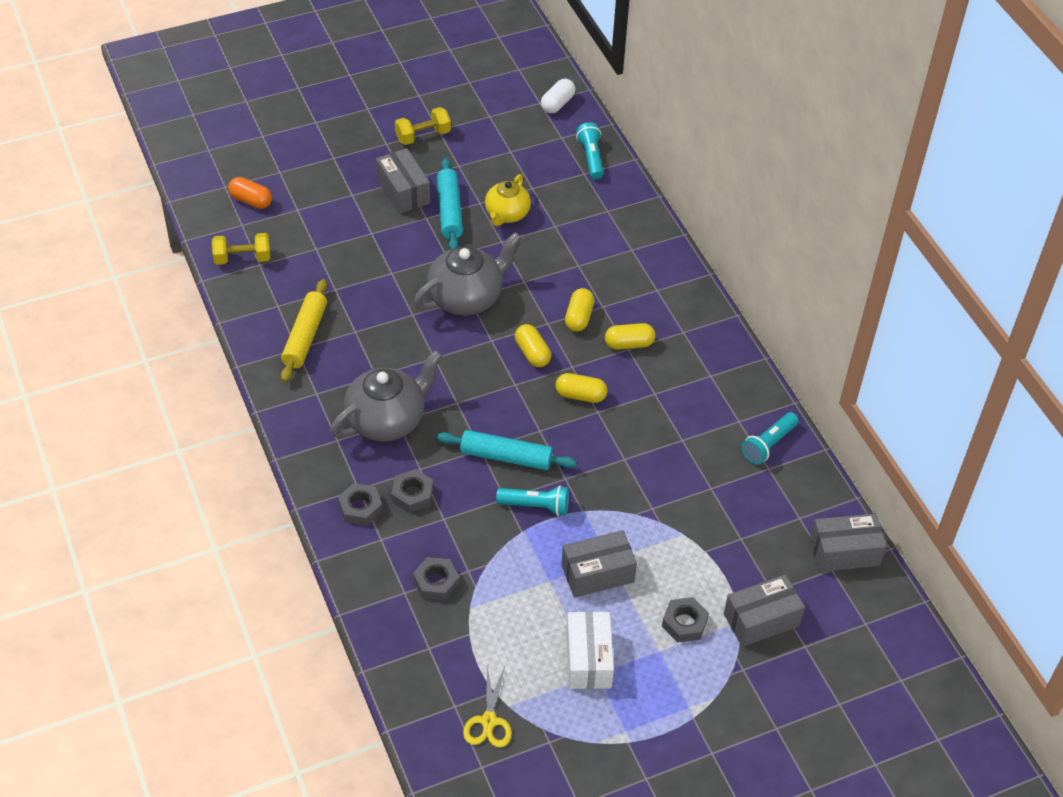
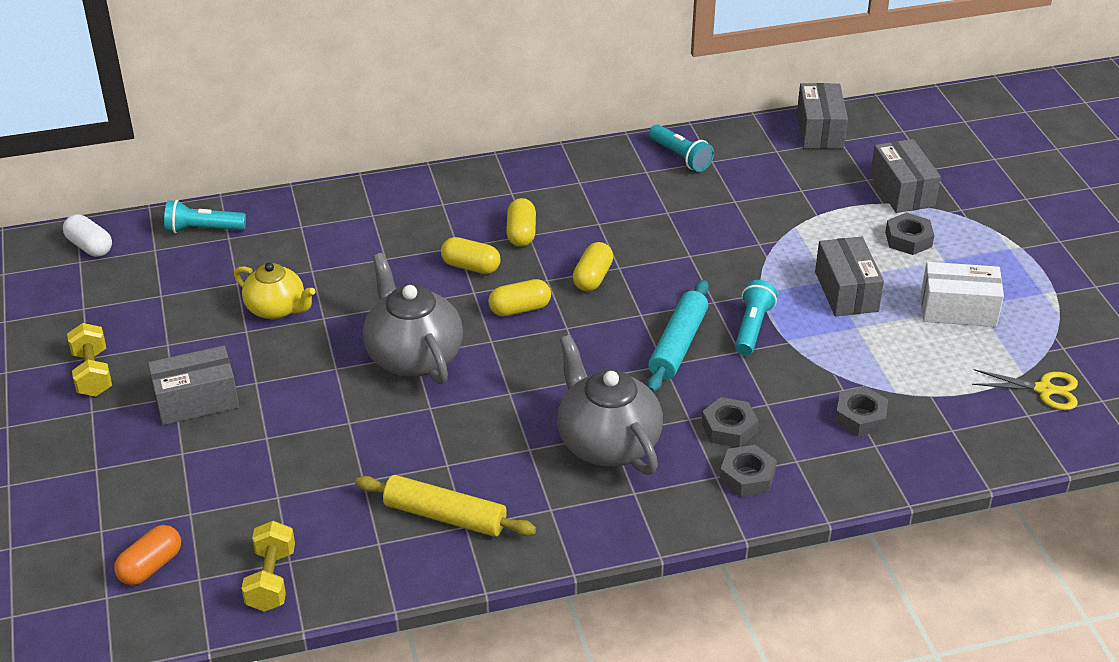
camera: 80 degrees left, 10 degrees down
(449, 211) = (251, 359): turquoise rolling pin -> none

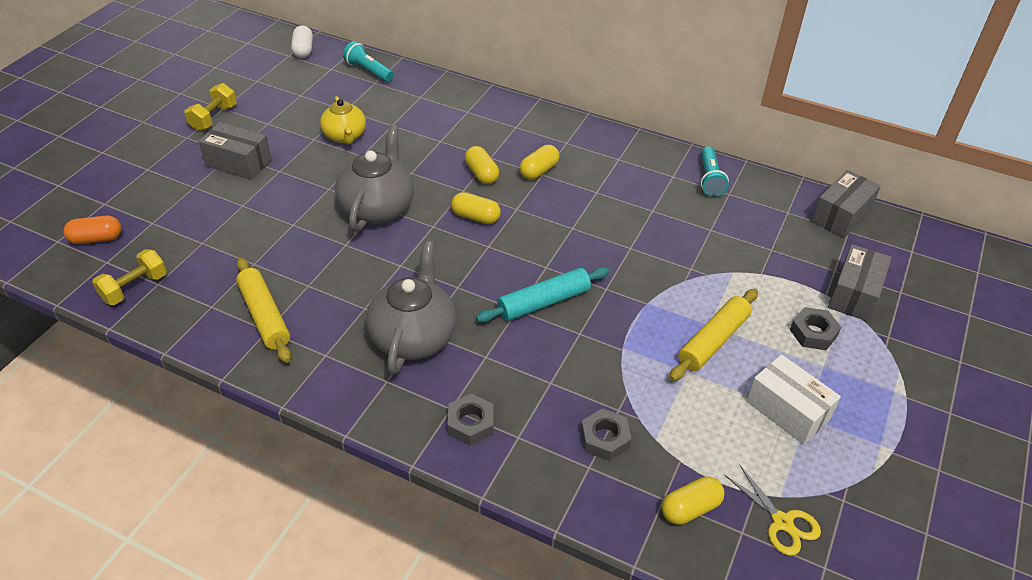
camera: 40 degrees right, 5 degrees up
(592, 278) = (546, 224): yellow capsule -> yellow capsule (690, 508)
(729, 428) = (503, 381): grey nut -> none
(752, 328) = (609, 323): turquoise flashlight -> none
(846, 291) = (713, 341): grey box -> yellow rolling pin

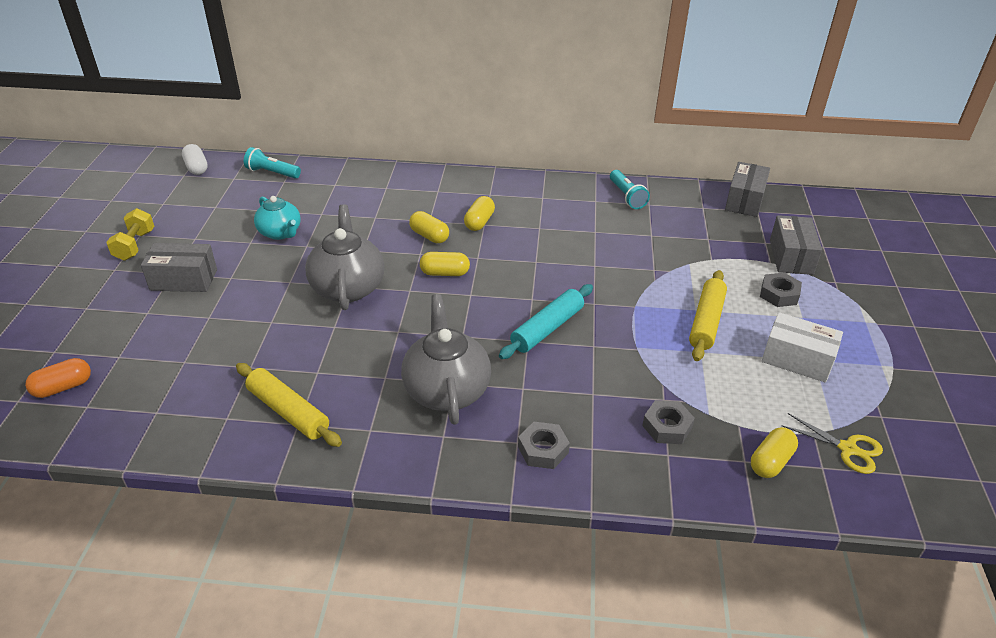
camera: 20 degrees left, 5 degrees down
(134, 288) = (132, 423): yellow dumbbell -> none
(345, 136) = (280, 233): yellow teapot -> turquoise teapot

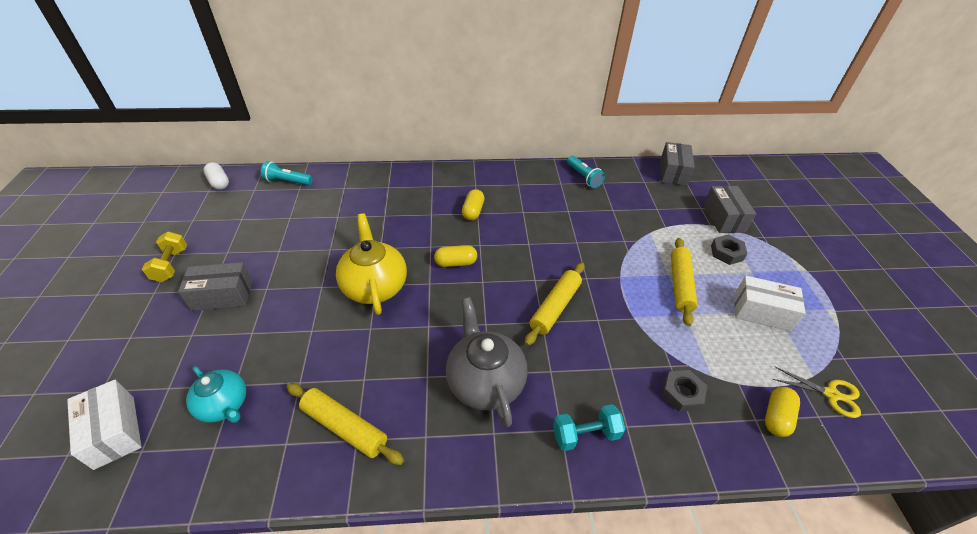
camera: 10 degrees left, 5 degrees up
(63, 387) = (114, 431): orange capsule -> white box
(280, 233) = (304, 238): turquoise teapot -> turquoise teapot (224, 405)
(348, 287) = (375, 286): grey teapot -> yellow teapot
(429, 236) = (434, 228): yellow capsule -> none
(543, 450) = (585, 434): grey nut -> turquoise dumbbell
(547, 328) = (555, 307): turquoise rolling pin -> yellow rolling pin

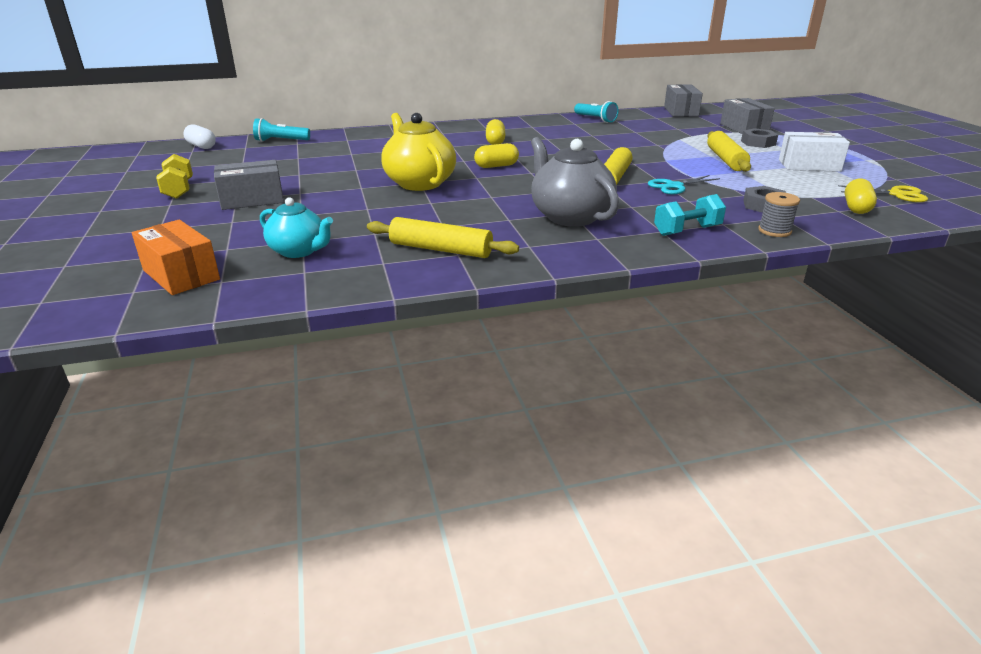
camera: 10 degrees left, 15 degrees down
(114, 431) = (181, 275): white box -> orange box
(608, 335) = (674, 186): none -> turquoise scissors
(672, 452) = (774, 231): none -> grey spool

